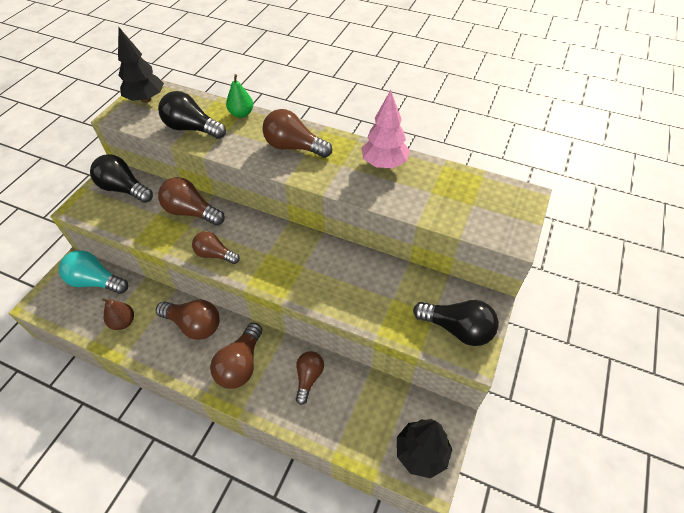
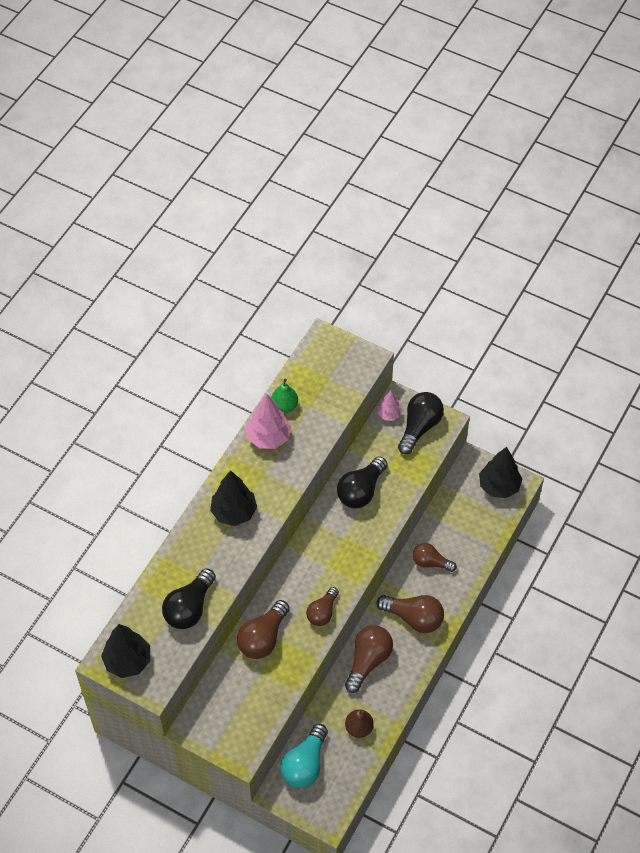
camera: 85 degrees left, 5 degrees up
(124, 189) = (218, 711): black light bulb -> black light bulb (361, 491)
(241, 114) = (172, 560): green pear -> green pear (284, 406)
(294, 147) = (234, 512): brown light bulb -> black tree
(466, 296) = (389, 414): none -> pink tree

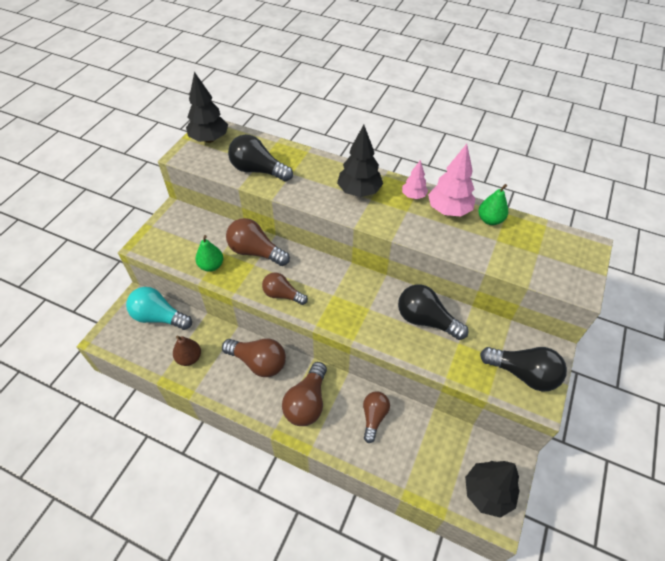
camera: 85 degrees right, 5 degrees down
(278, 681) = (211, 266): none -> green pear
(389, 414) = (529, 342): pink tree -> pink tree (413, 196)

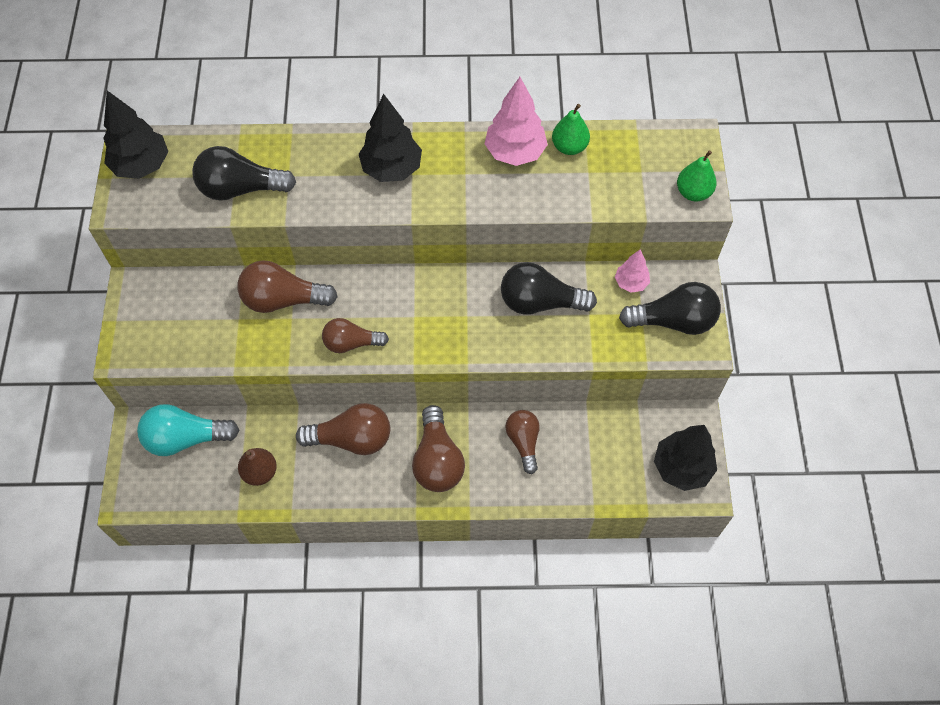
camera: 25 degrees left, 10 degrees up
(211, 266) = (236, 343): green pear -> green pear (693, 192)
(413, 196) = (463, 148): pink tree -> pink tree (631, 283)

